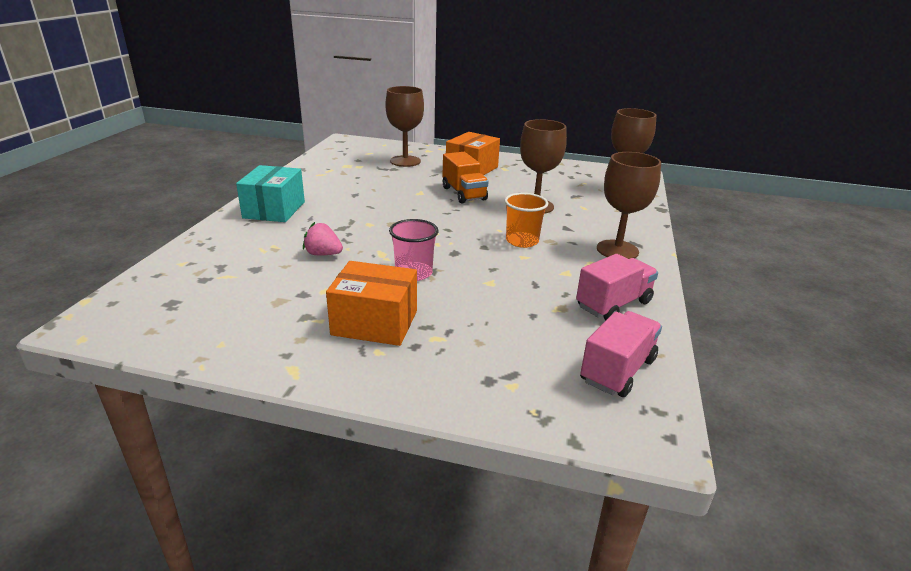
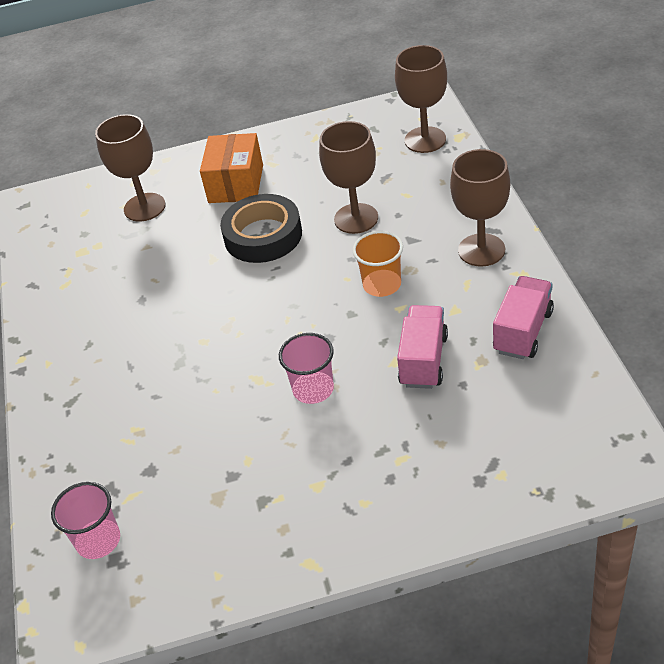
camera: 20 degrees left, 15 degrees up
(175, 289) = (98, 540): none -> pink cup
(274, 210) = (75, 374): turquoise box -> none
(323, 254) = (199, 412): pink strawberry -> none
(375, 323) = (332, 472): orange box -> none
(464, 194) = (263, 235): orange truck -> black tape
(617, 370) = (572, 411): pink truck -> pink truck (423, 360)

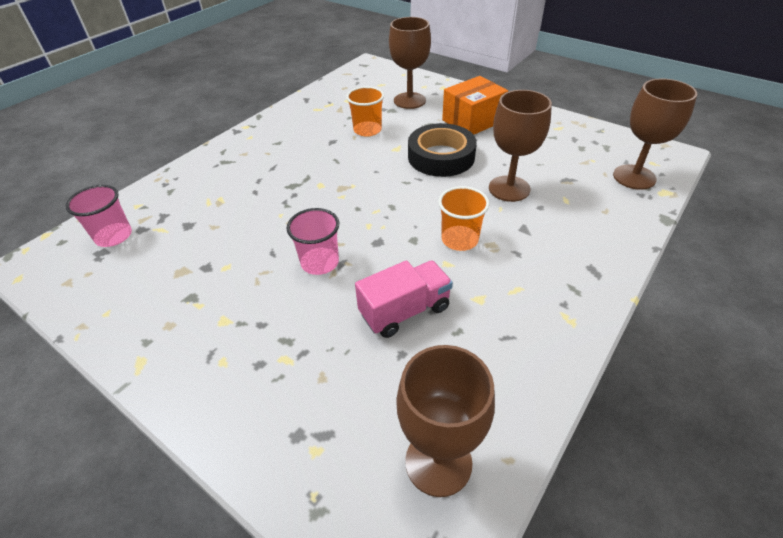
camera: 45 degrees right, 0 degrees up
(156, 264) = (367, 130): none -> orange cup
(481, 250) = (563, 277): brown goblet -> brown goblet (438, 462)
(523, 331) = (503, 363): pink truck -> none

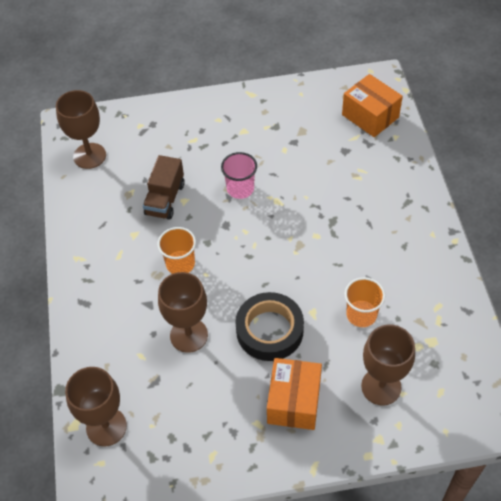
camera: 135 degrees right, 10 degrees up
(114, 236) = (370, 116): pink cup -> orange box
(405, 311) = (165, 199): pink truck -> brown truck

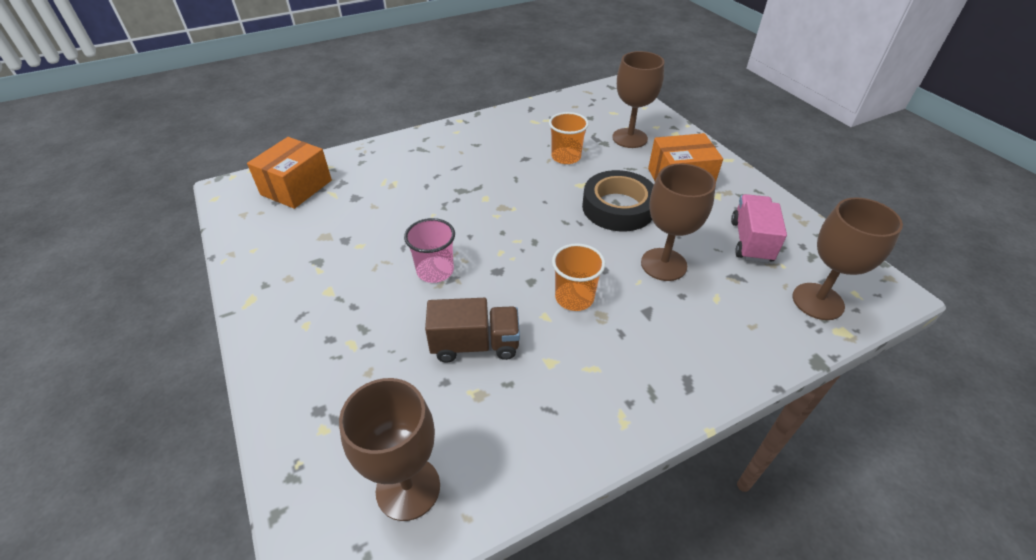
camera: 110 degrees left, 10 degrees down
(188, 416) = (751, 241): none -> pink truck

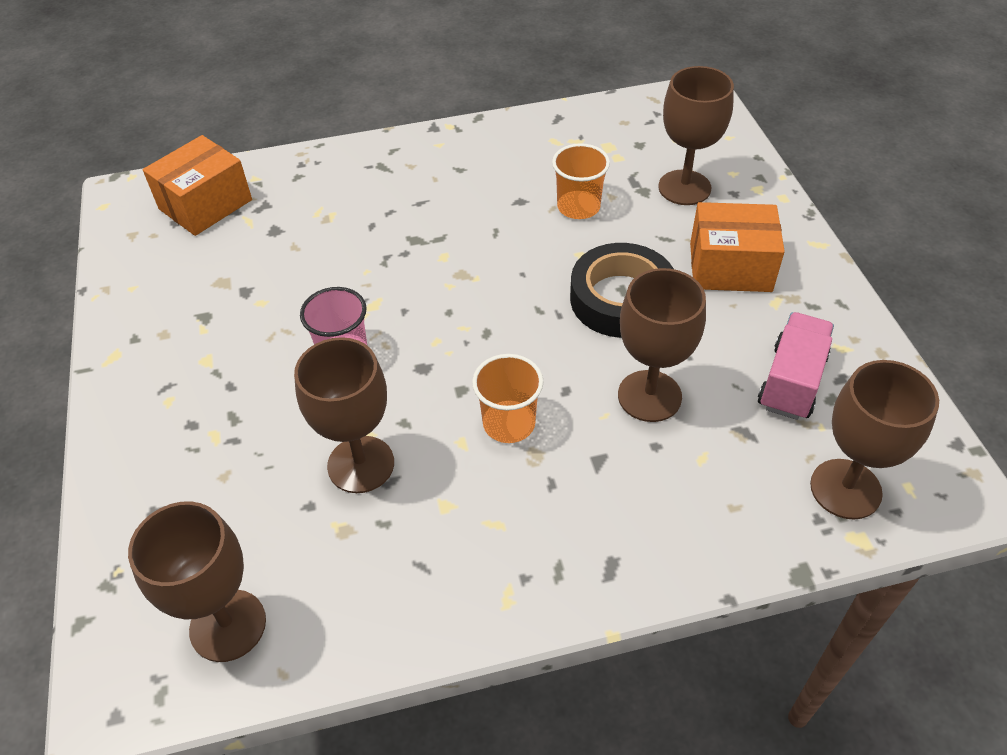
camera: 15 degrees right, 5 degrees up
(475, 344) = (361, 464): brown truck -> brown goblet

